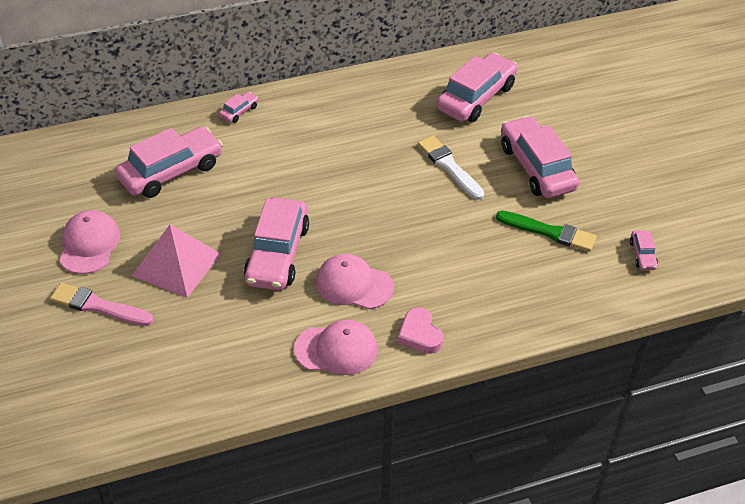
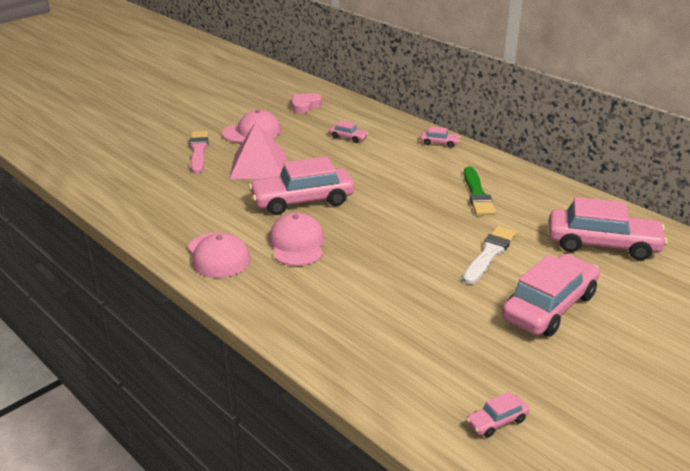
camera: 65 degrees right, 15 degrees down
(171, 171) = (348, 137): pink car -> pink car, size x0.44
(419, 335) = (263, 293): pink heart -> pink heart (305, 106)
(549, 232) = (464, 339): green brush -> green brush (477, 194)

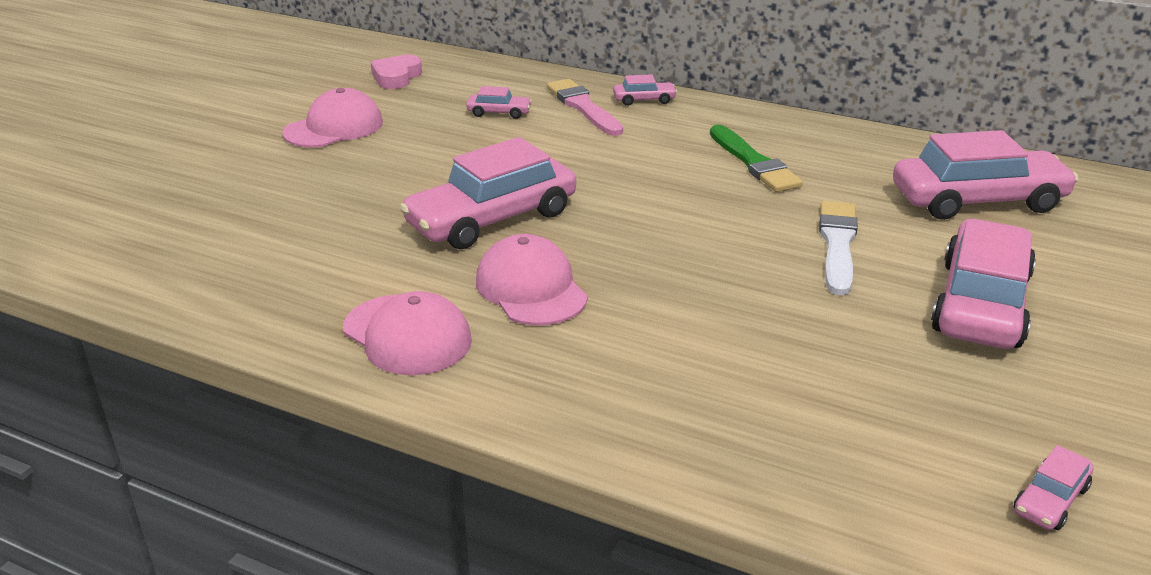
camera: 20 degrees left, 0 degrees up
(198, 151) = (258, 171): pink brush -> pink brush (583, 107)
(258, 165) = (380, 177): pink pyramid -> none

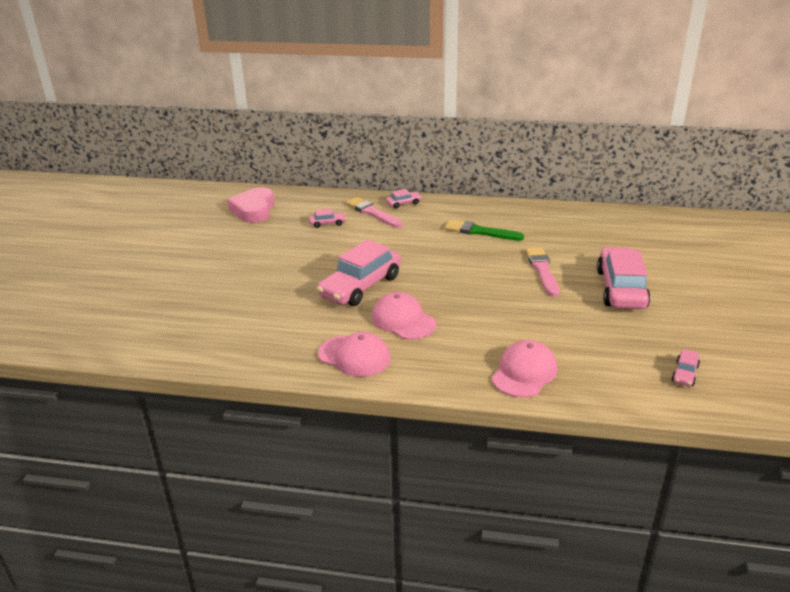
camera: 15 degrees left, 0 degrees up
(334, 128) = (237, 247): pink cap -> pink cap (524, 372)
(396, 77) = (254, 210): pink heart -> pink heart, size x1.54
(754, 163) = (480, 232): green brush -> green brush turned 150 degrees clockwise
(837, 244) = (542, 270): white brush -> pink brush
(977, 200) = (598, 235): pink car -> none

